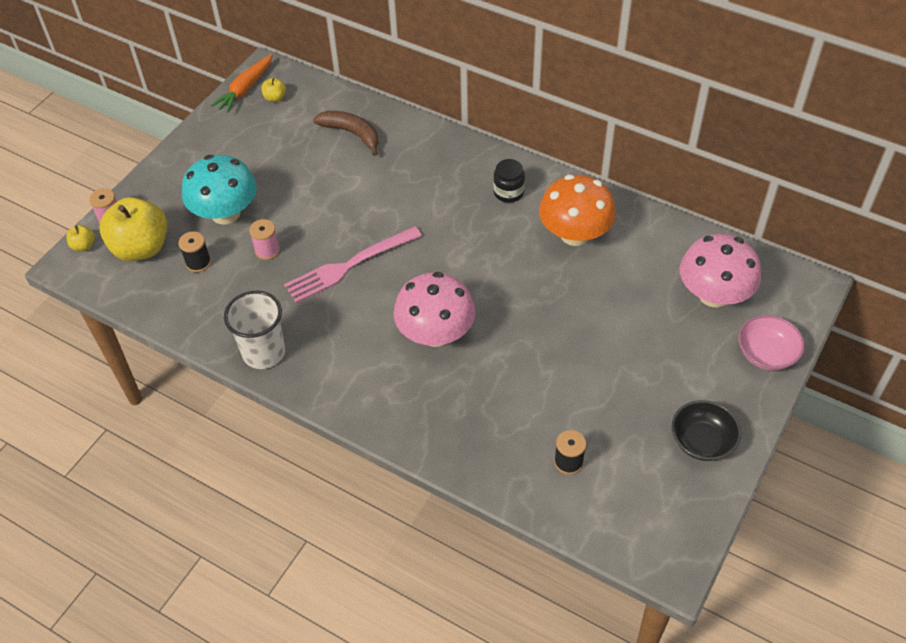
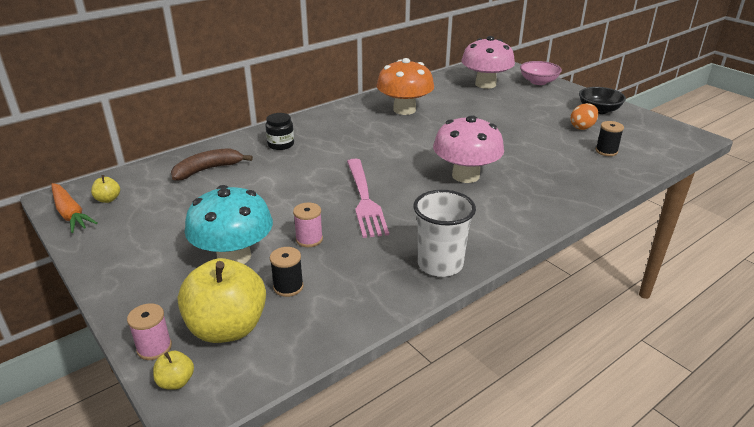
camera: 70 degrees left, 20 degrees down
(508, 192) = (344, 122): black jar -> black jar (281, 144)
(629, 428) = (582, 127): none -> orange egg

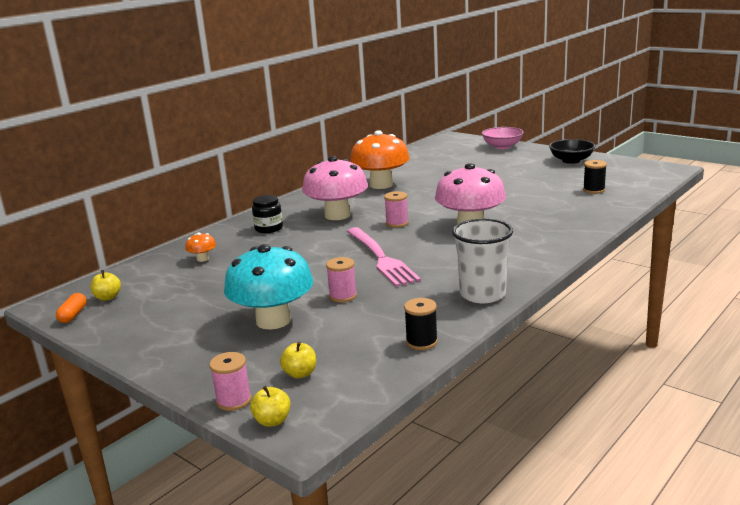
camera: 10 degrees left, 10 degrees down
(70, 214) = (73, 315): orange carrot -> orange capsule
(207, 170) = (202, 259): brown banana -> orange mushroom
(227, 328) = (300, 374): yellow apple -> yellow apple, size x0.42
(288, 287) = (343, 334): black spool -> black spool (421, 342)
(398, 159) = (397, 223): none -> pink spool
(485, 84) = (451, 155): pink mushroom -> pink mushroom (337, 215)
(582, 127) = (562, 175): orange egg -> none

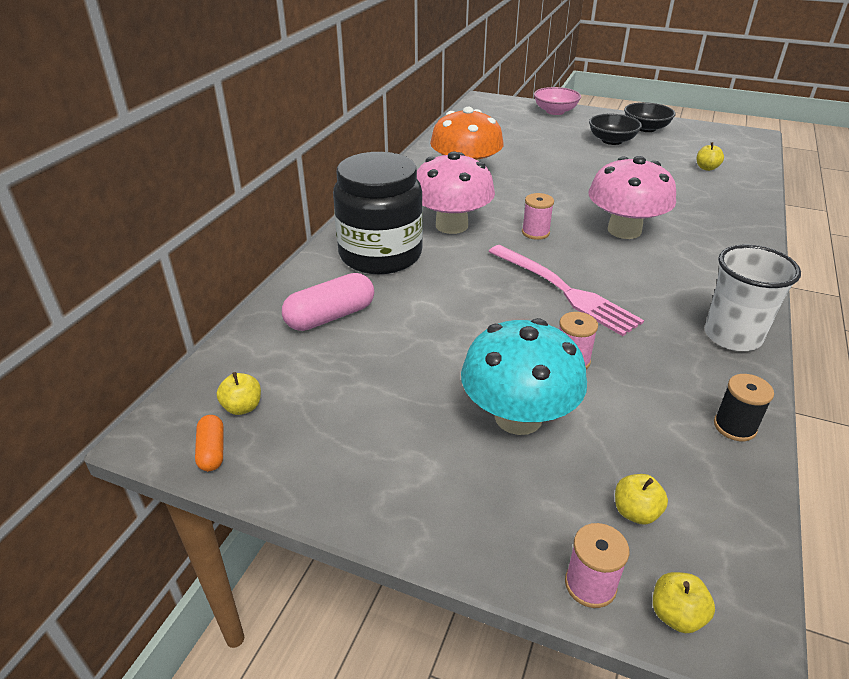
camera: 20 degrees left, 15 degrees up
(202, 259) = (330, 316): orange mushroom -> pink capsule
(269, 228) = (380, 254): black jar -> black jar, size x2.26
(529, 168) = (612, 140): none -> black bowl
(594, 190) = (706, 168): black spool -> yellow apple

